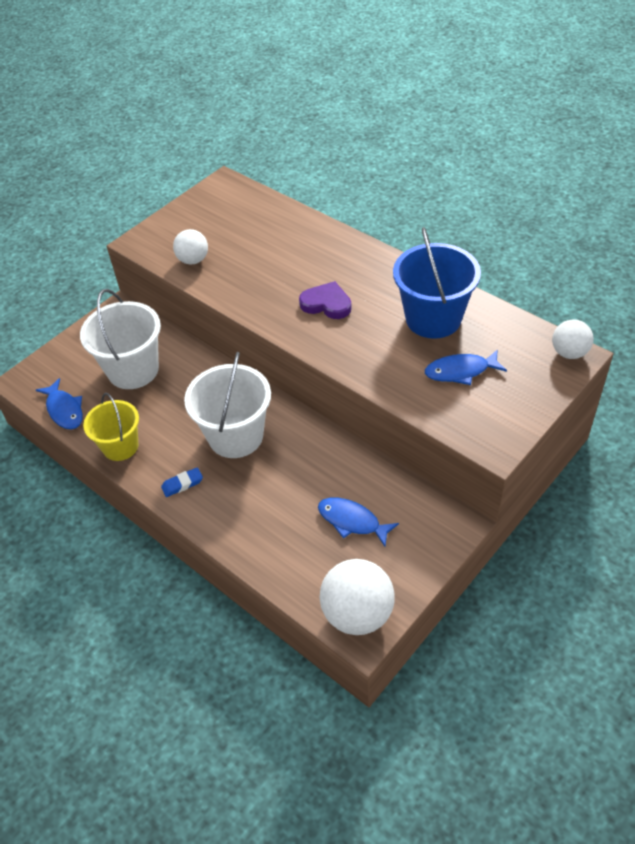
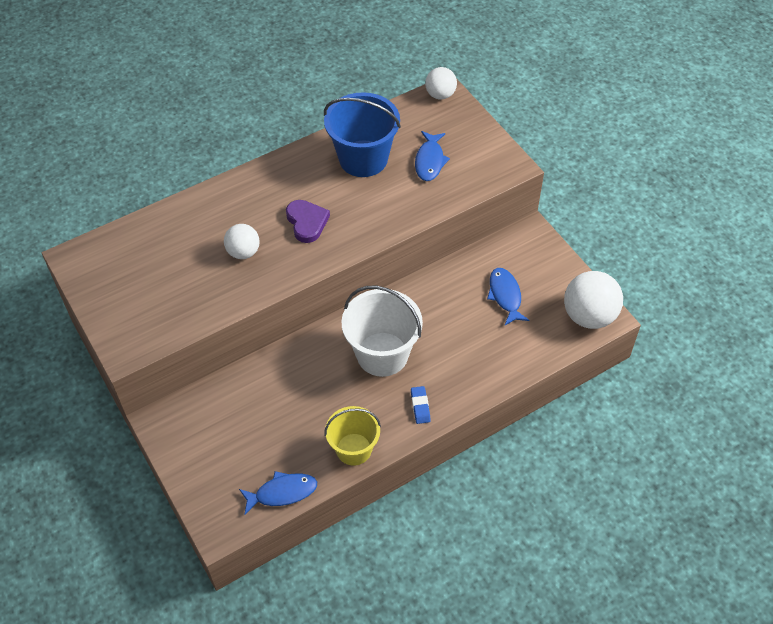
camera: 75 degrees left, 5 degrees up
(133, 370) = (257, 422): white bucket -> none
(193, 260) = (185, 309): white ball -> white ball (243, 252)
(326, 304) = (307, 222): purple heart -> purple heart turned 120 degrees clockwise
(352, 521) = (505, 296): blue fish -> blue fish turned 120 degrees clockwise

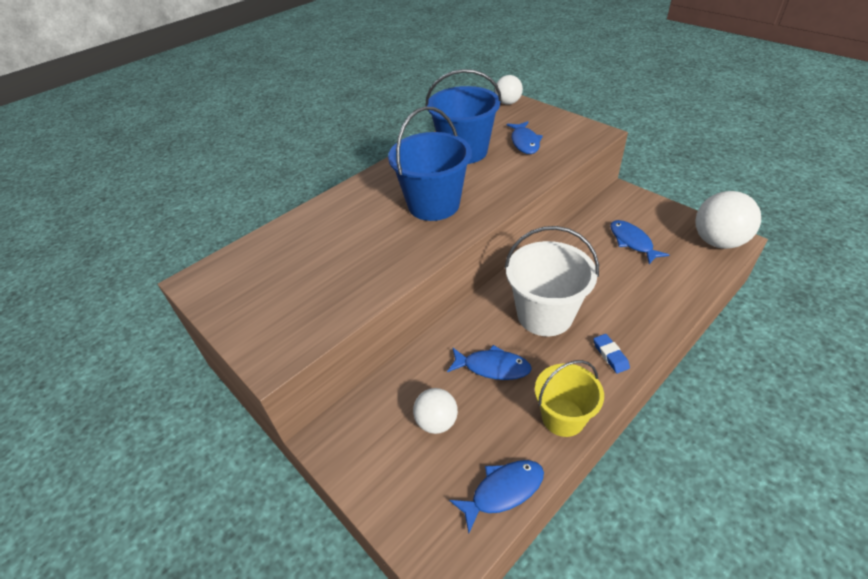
camera: 10 degrees left, 10 degrees down
(243, 252) = (379, 240): white ball -> white ball (436, 422)
(307, 222) = (433, 204): purple heart -> blue bucket
(315, 392) = (492, 367): none -> blue fish

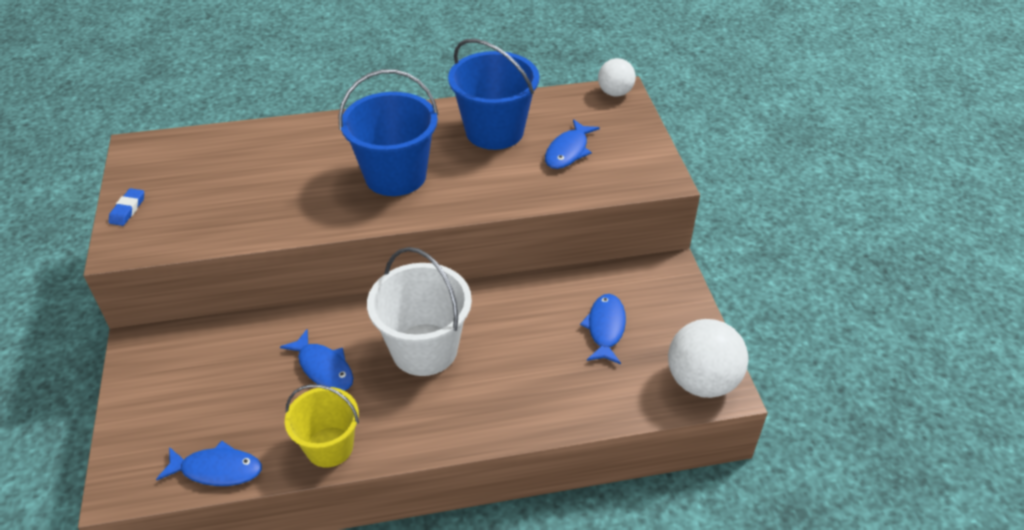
camera: 30 degrees right, 0 degrees up
(436, 422) = (229, 384): white ball -> none
(610, 355) = (436, 423): blue eraser -> blue eraser (128, 210)

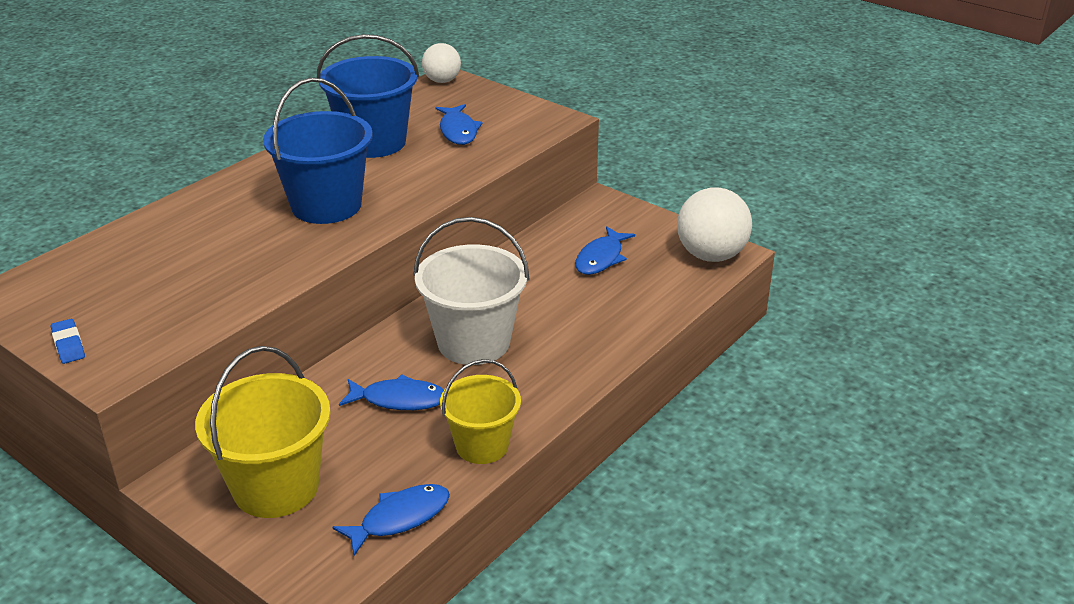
camera: 40 degrees left, 10 degrees down
(181, 388) = (276, 487): none -> yellow bucket
(605, 328) = (601, 258): blue fish -> blue fish turned 120 degrees counterclockwise

